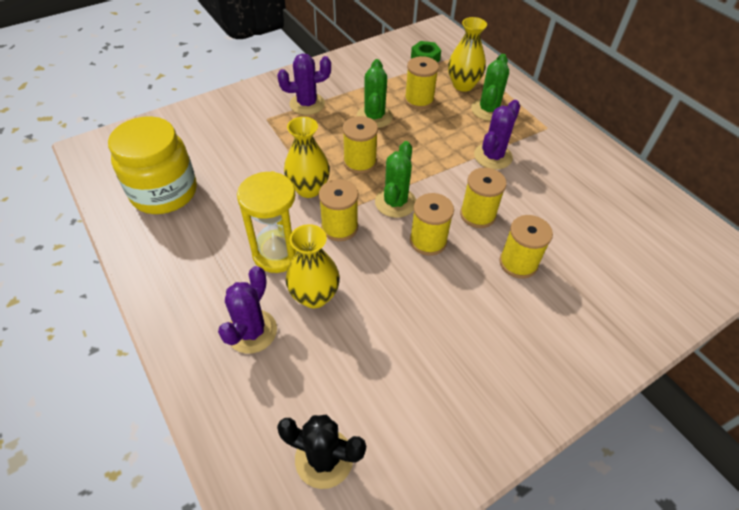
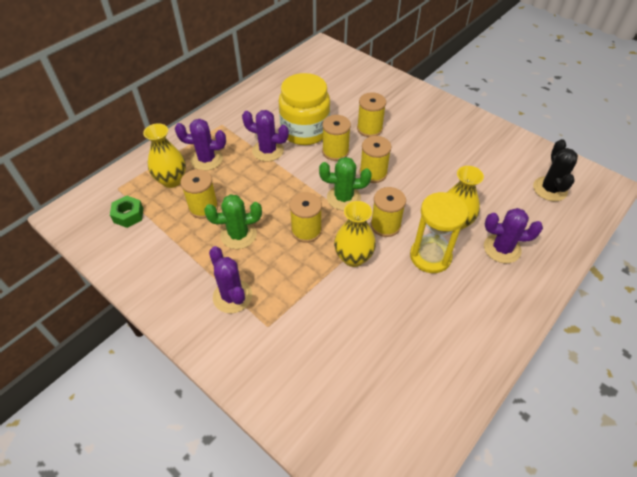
camera: 105 degrees left, 0 degrees up
(164, 192) = (410, 374): yellow jar -> yellow jar (305, 131)
(488, 110) = (206, 159): green cactus -> purple cactus

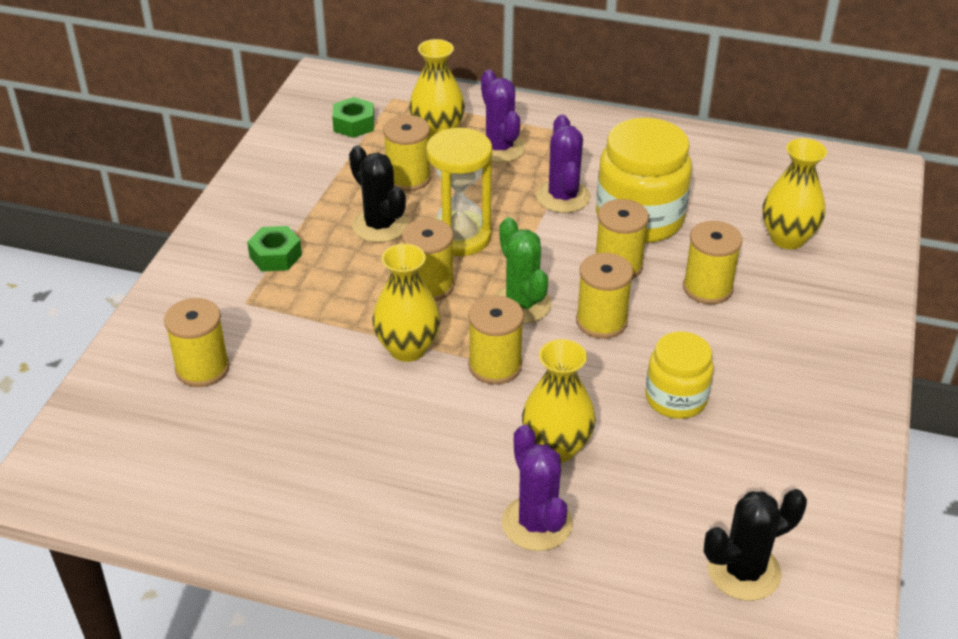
camera: 65 degrees right, 10 degrees down
(232, 296) = (275, 256): purple cactus -> green nut
(238, 235) = (380, 225): green cactus -> black cactus
(318, 368) = (202, 368): none -> yellow spool
(350, 91) = (787, 238): none -> yellow vase
(430, 256) = (462, 434): yellow hourglass -> yellow hourglass (460, 237)
(438, 168) = (676, 398): none -> yellow jar

